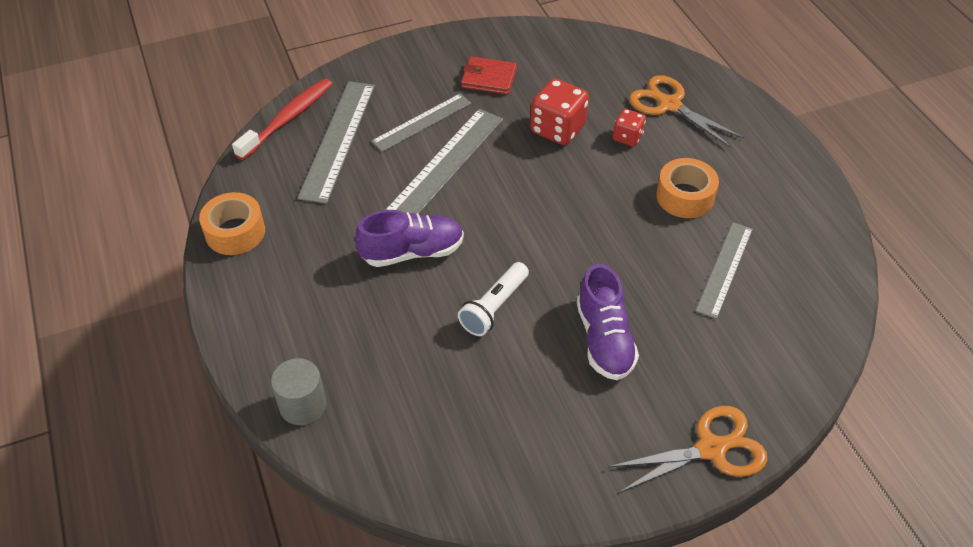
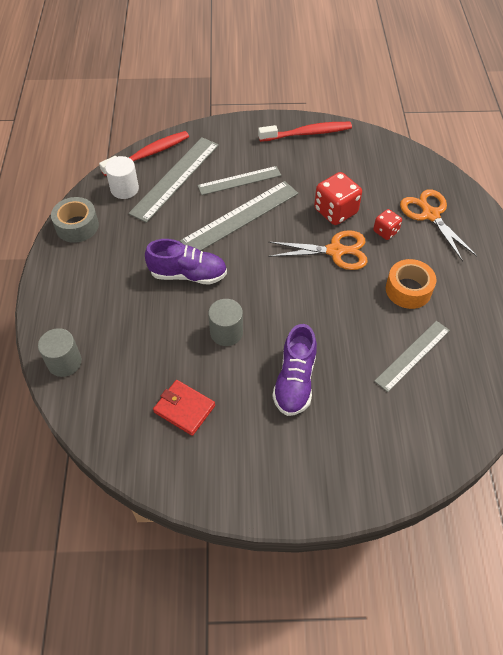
camera: 20 degrees right, 5 degrees up
(235, 232) = (77, 226): orange tape -> grey tape
(277, 169) = (124, 189): none -> white cylinder
(480, 46) = (307, 133): none -> red toothbrush
(489, 78) = (302, 160): red wallet -> red wallet (184, 409)
(494, 307) = (226, 332): white flashlight -> grey cylinder
(711, 449) = (335, 491): orange scissors -> orange scissors (335, 251)

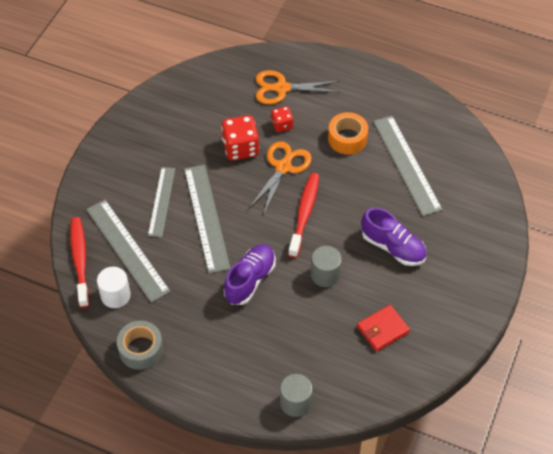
camera: 65 degrees left, 0 degrees up
(307, 133) = (134, 127): red toothbrush -> red toothbrush (304, 213)
(412, 355) = (406, 164): grey ruler -> grey ruler, size x1.52

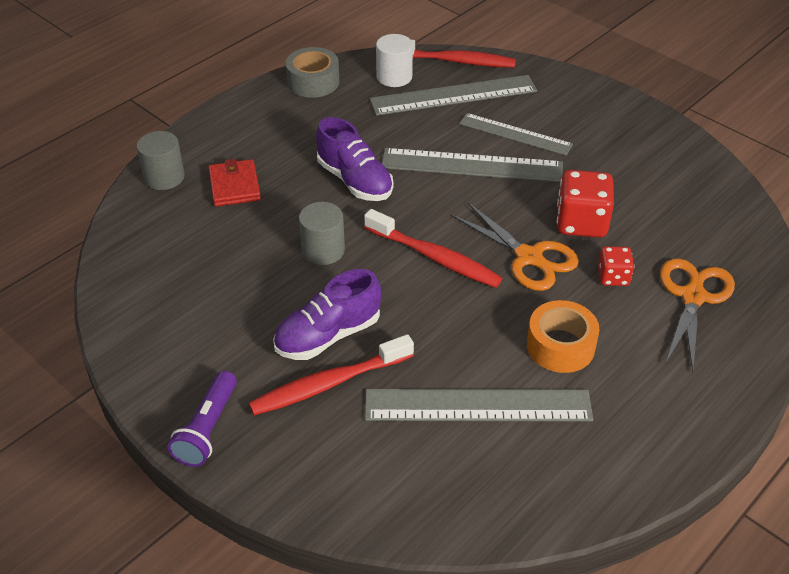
camera: 110 degrees right, 10 degrees down
(383, 329) = (205, 282): red wallet -> red wallet (234, 186)
(427, 235) = (328, 384): none -> red toothbrush
(486, 279) = (207, 429): none -> purple flashlight

